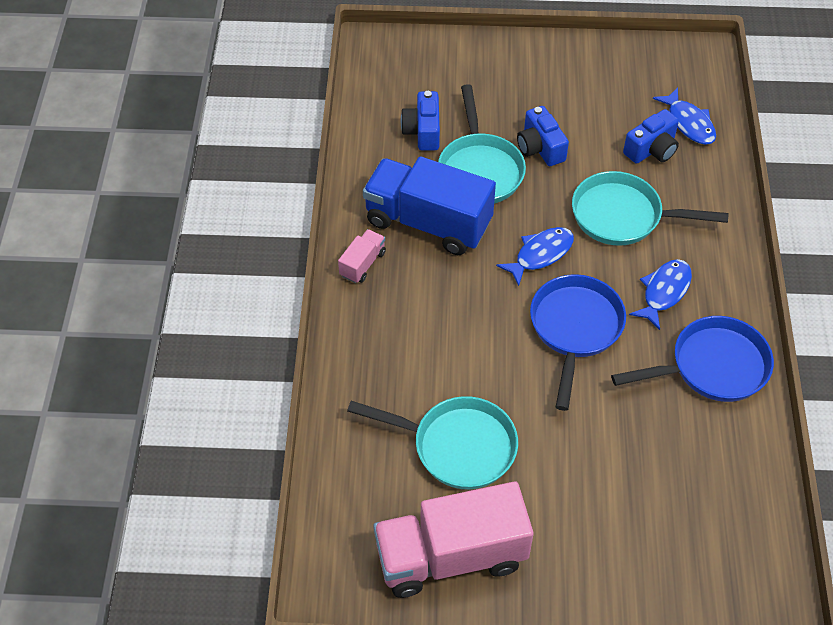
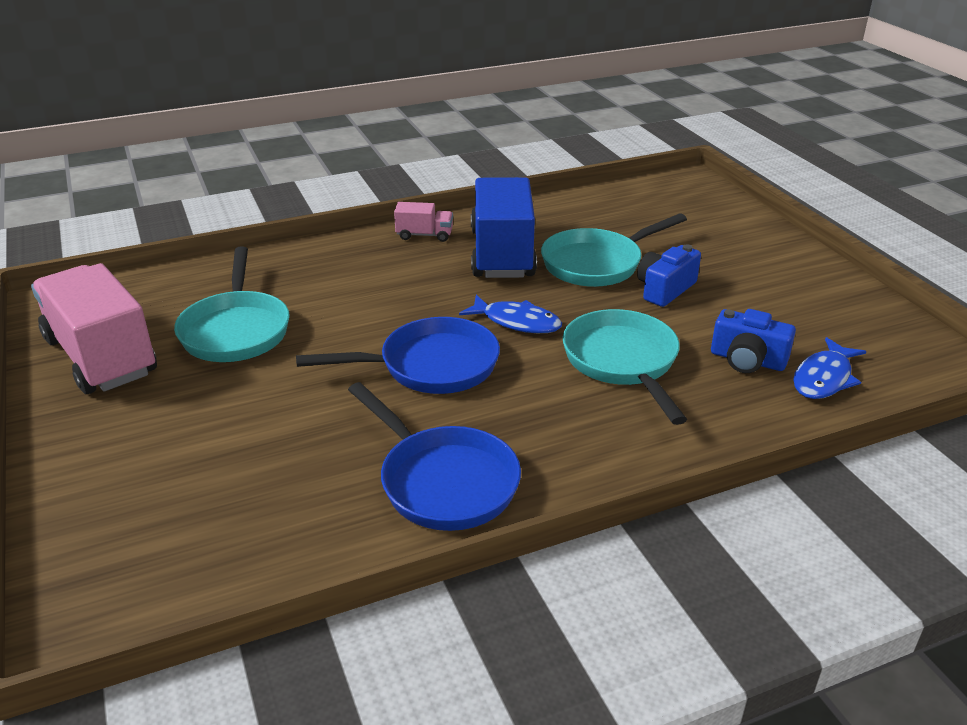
camera: 65 degrees right, 20 degrees down
(423, 131) = (613, 225): blue camera -> none
(664, 292) = (533, 417): blue fish -> none

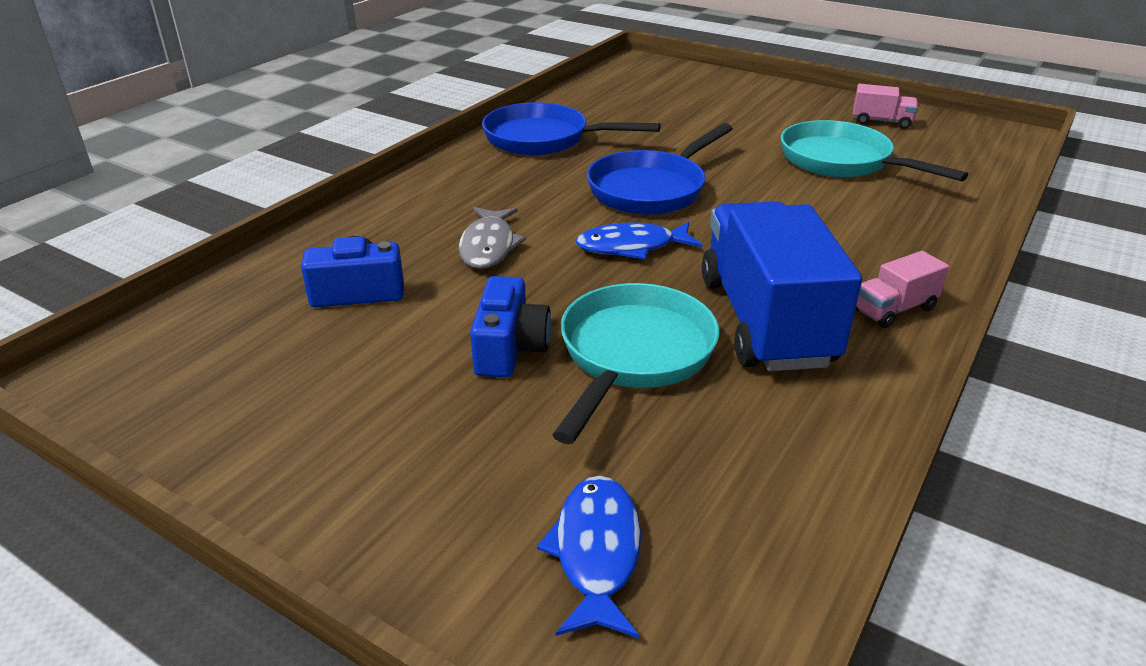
camera: 145 degrees right, 0 degrees up
(101, 356) = (881, 122): pink truck -> pink truck, size x0.44
(502, 253) = (765, 321): blue truck -> blue truck turned 150 degrees counterclockwise
(623, 362) = (488, 246): turquoise pan -> grey fish
(824, 378) = (264, 301): blue fish -> blue fish (596, 552)

